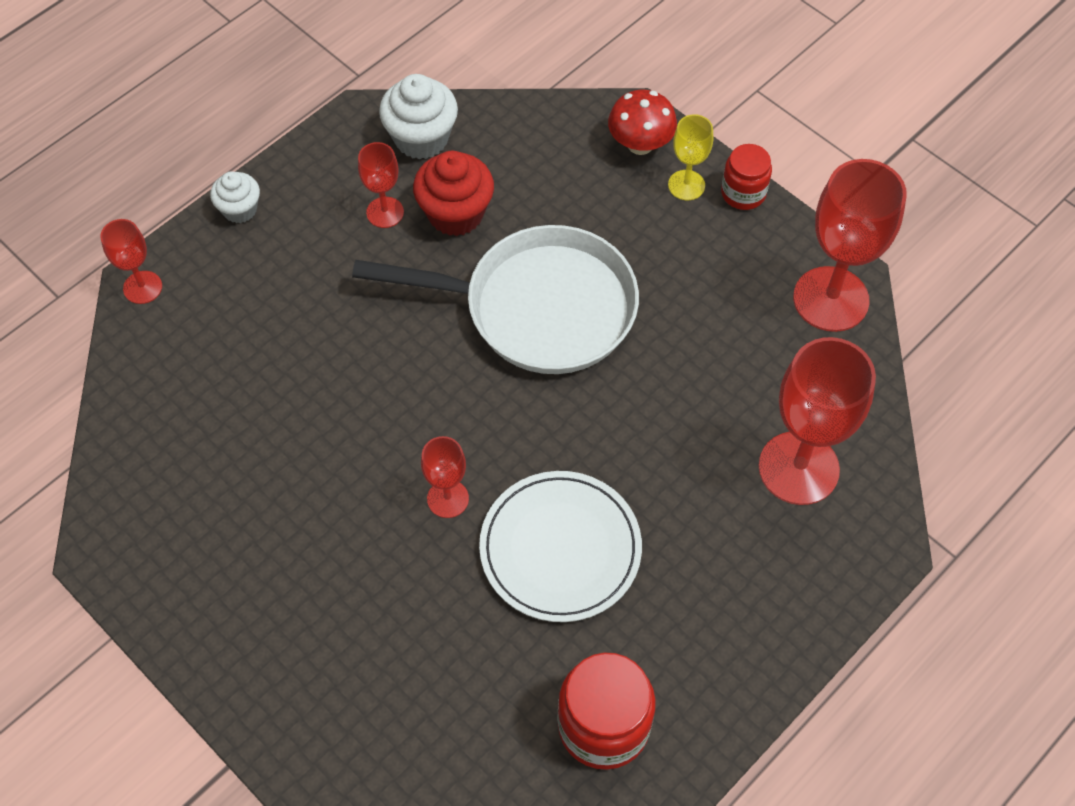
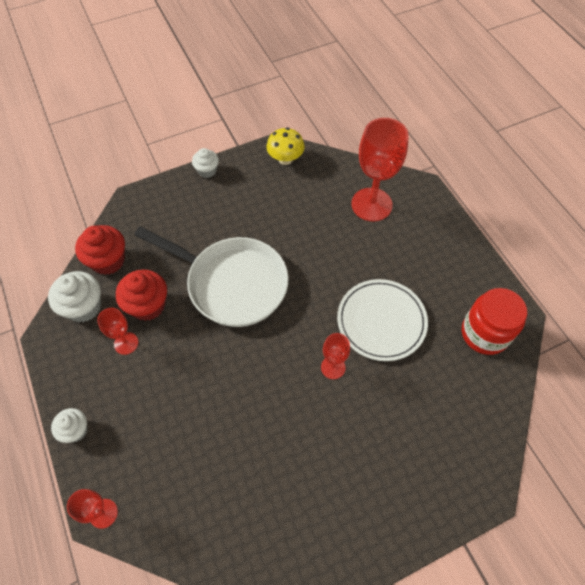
camera: 70 degrees left, 0 degrees up
(509, 133) = (108, 261): none -> red cupcake
(539, 308) = (232, 284): white pan -> white pan turned 90 degrees clockwise
(640, 144) = (152, 203): red mushroom -> none
(686, 185) = (189, 192): yellow goblet -> none
(743, 193) = (207, 171): red jar -> white cupcake
(830, 299) = (285, 159): red goblet -> yellow mushroom

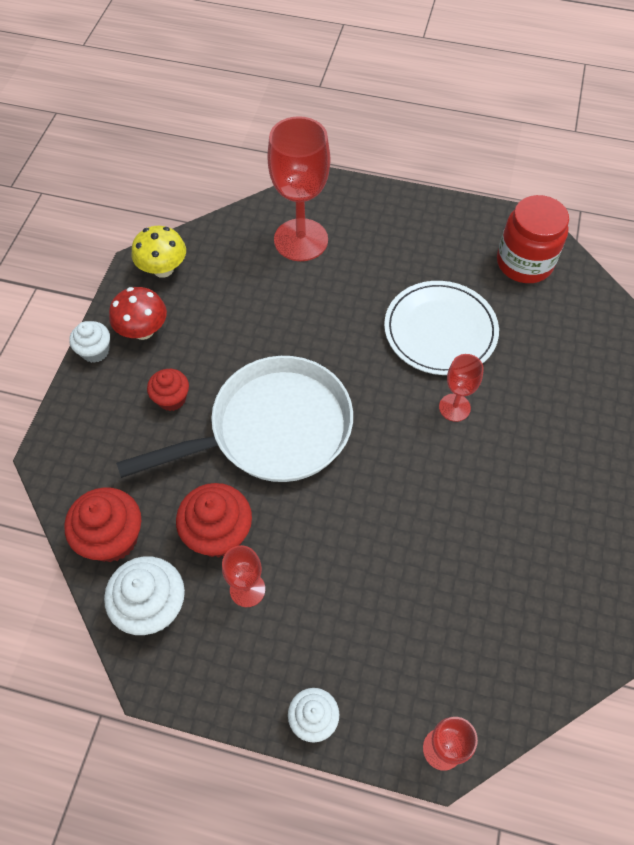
camera: 50 degrees left, 0 degrees up
(209, 224) = (171, 399): none -> red cupcake
(239, 180) = (143, 330): none -> red mushroom

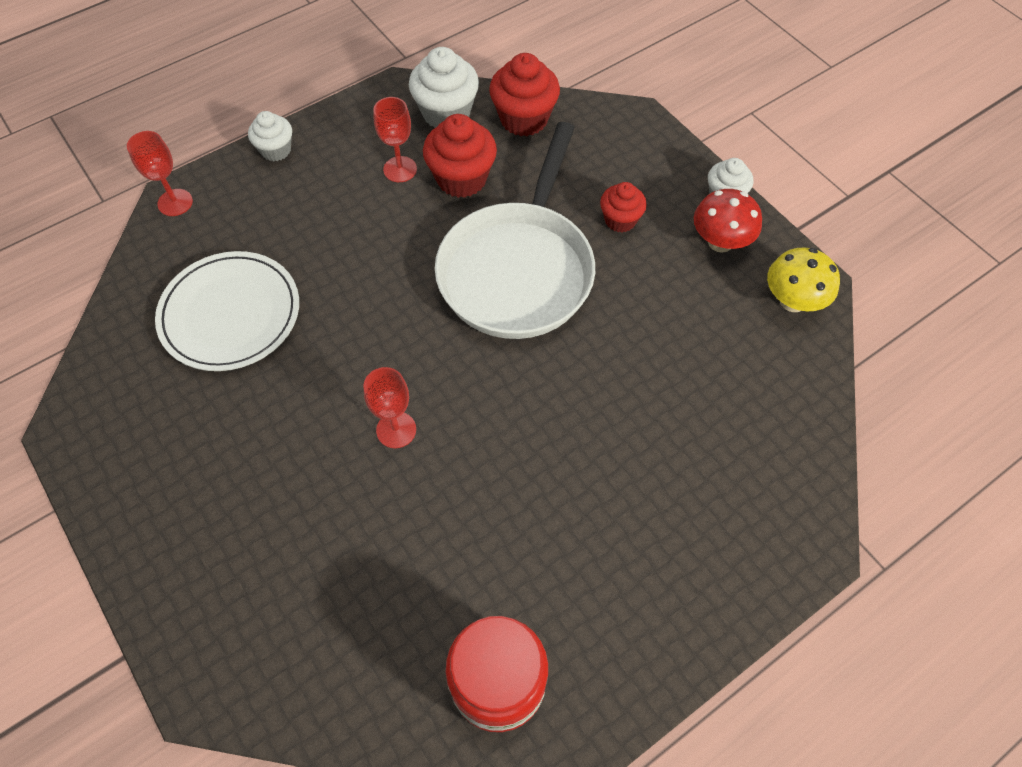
camera: 130 degrees right, 0 degrees up
(301, 240) = (738, 454): red goblet -> none
(440, 330) = (492, 495): white plate -> white plate (230, 314)

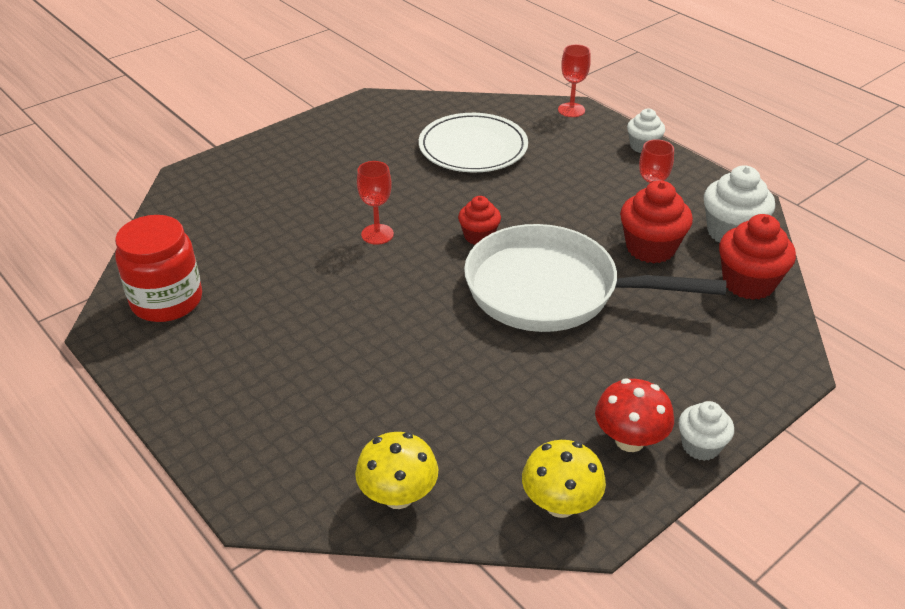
camera: 85 degrees right, 20 degrees down
(620, 220) = (635, 358): red cupcake -> red cupcake (479, 236)
(793, 423) = (398, 496): none -> yellow mushroom

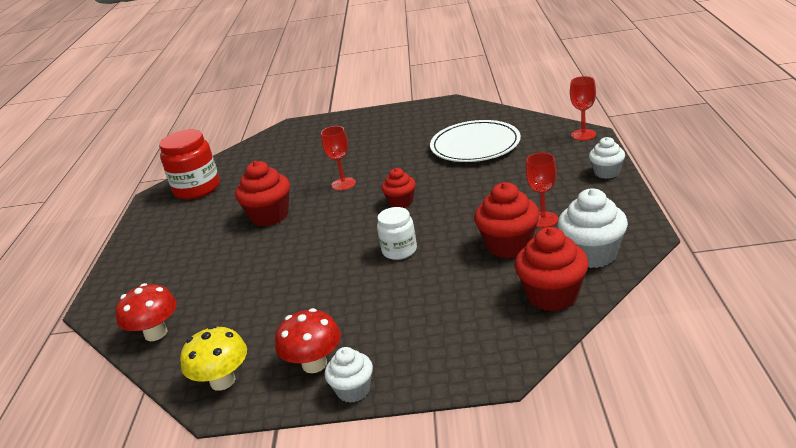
camera: 45 degrees right, 10 degrees down
(336, 302) = (270, 216): none -> red cupcake
(398, 496) = (156, 333): yellow mushroom -> red mushroom
(551, 290) = (399, 250): white pan -> white jar

